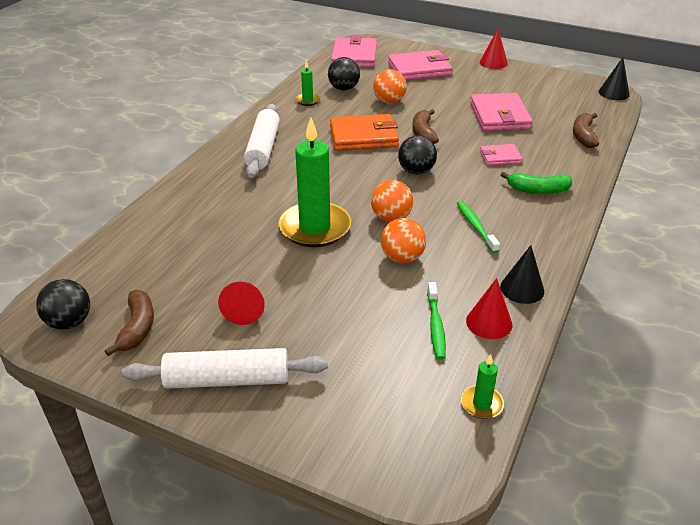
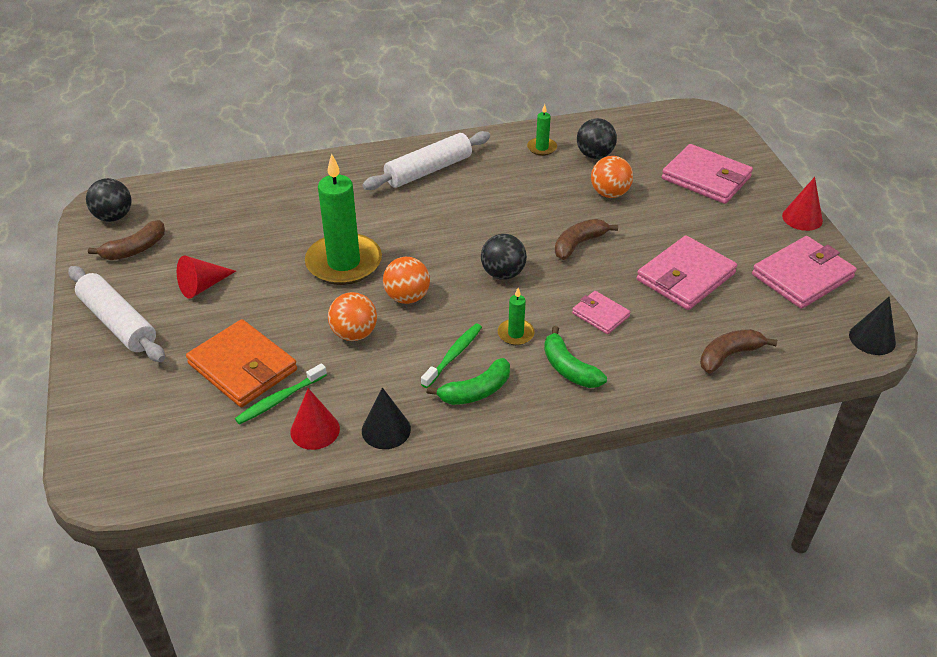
camera: 50 degrees right, 5 degrees up
(354, 56) = (669, 127): pink wallet -> pink wallet (802, 276)
(363, 136) = (523, 212): orange wallet -> orange wallet (242, 367)
(482, 404) = (204, 473): green candle -> green candle (515, 334)
(522, 234) = (476, 391): none -> green banana

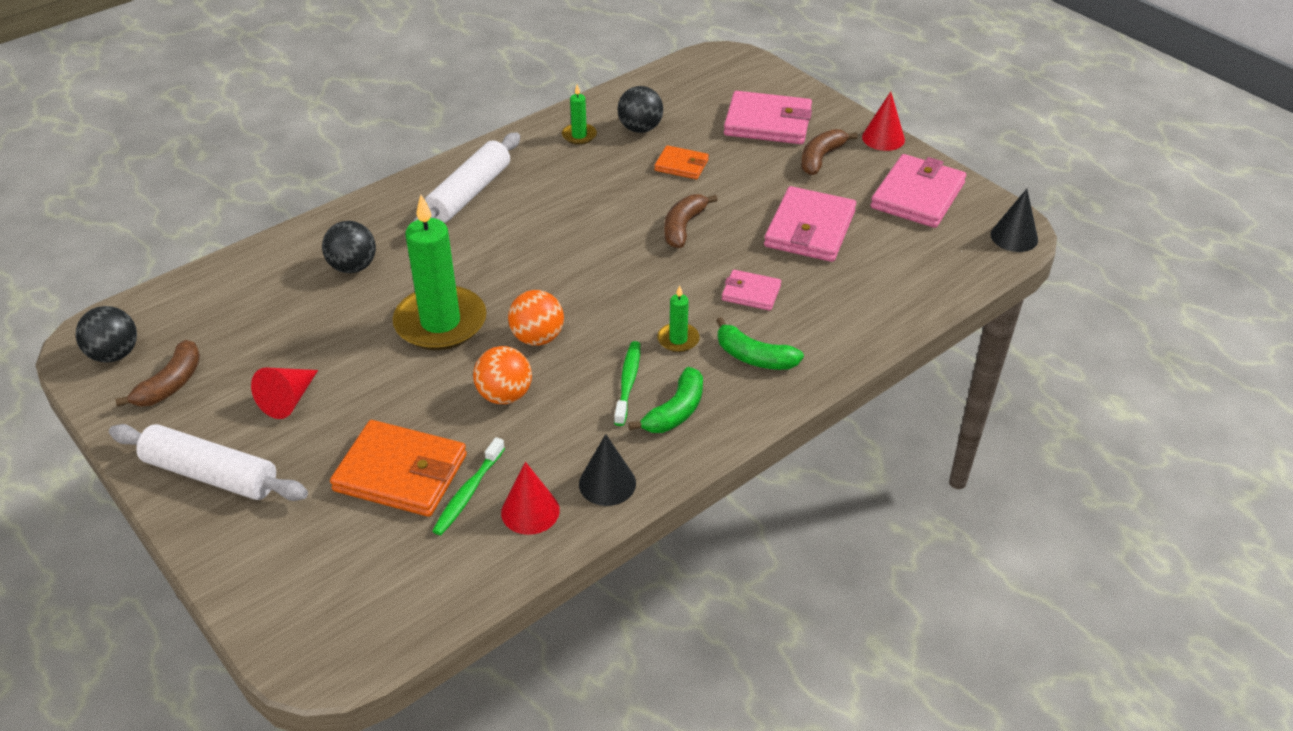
camera: 25 degrees left, 0 degrees up
(503, 274) = (624, 281): black ball -> black ball (353, 267)
(609, 193) = (681, 165): orange ball -> orange wallet
(729, 355) = (897, 294): brown banana -> brown banana (821, 158)

